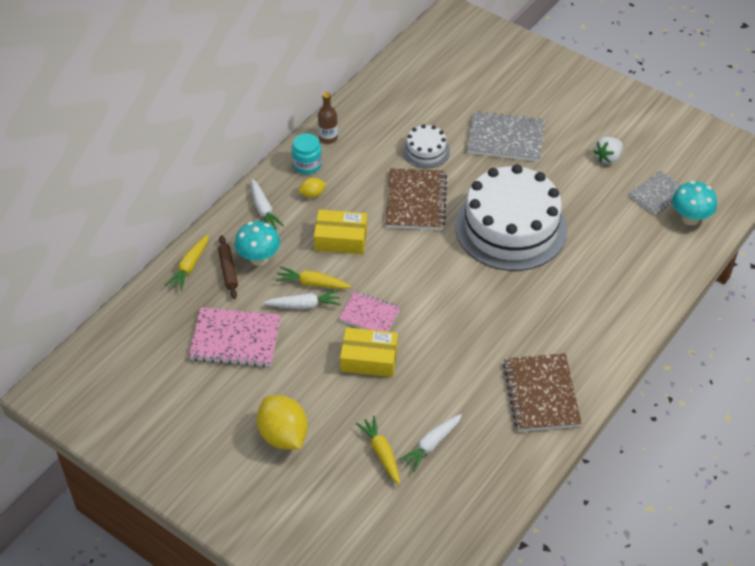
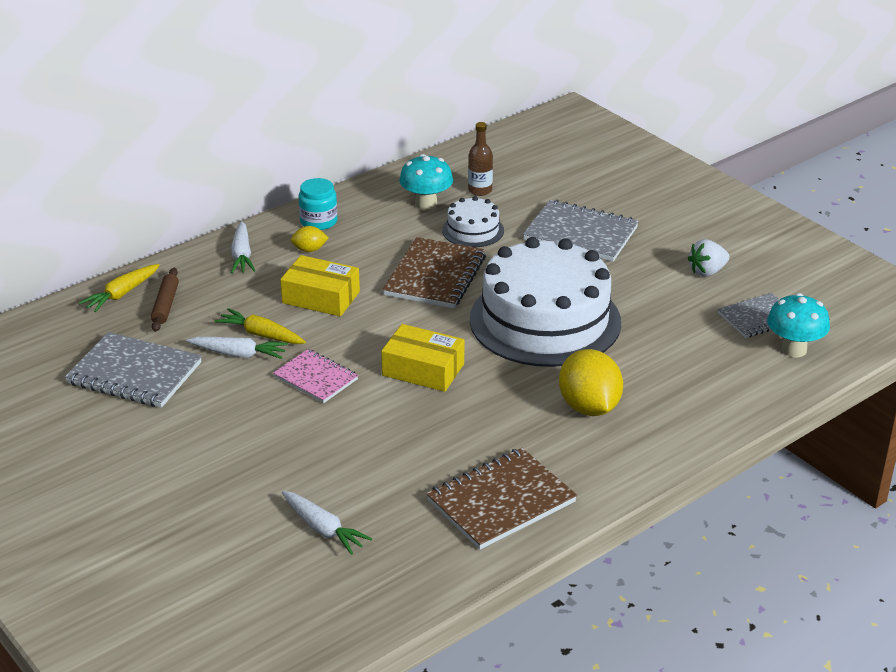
camera: 15 degrees right, 15 degrees down
(235, 339) = (134, 373): pink notebook -> grey notebook
(259, 258) = (209, 300): turquoise mushroom -> turquoise mushroom (426, 204)
(283, 435) = (136, 482): yellow lemon -> yellow lemon (589, 407)
(328, 138) = (358, 201): brown bottle -> brown bottle (480, 190)
(369, 359) = (290, 422): yellow box -> yellow box (423, 370)
(381, 453) = (252, 525): yellow carrot -> none
(431, 445) = (323, 529): white carrot -> white carrot turned 105 degrees counterclockwise
(541, 394) = (501, 501): brown notebook -> brown notebook turned 45 degrees clockwise

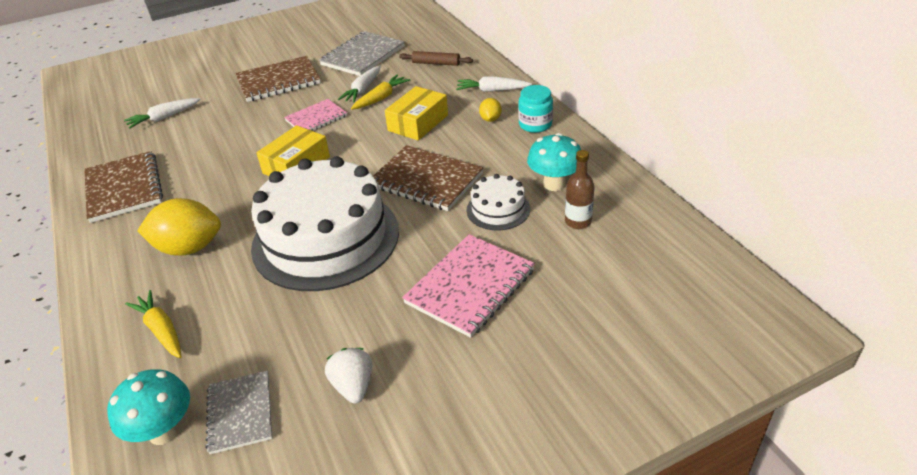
camera: 105 degrees right, 5 degrees up
(121, 294) = (456, 48): yellow carrot -> yellow carrot (161, 330)
(211, 439) = (278, 81): none -> brown notebook
(580, 234) = (470, 287): grey notebook -> pink notebook

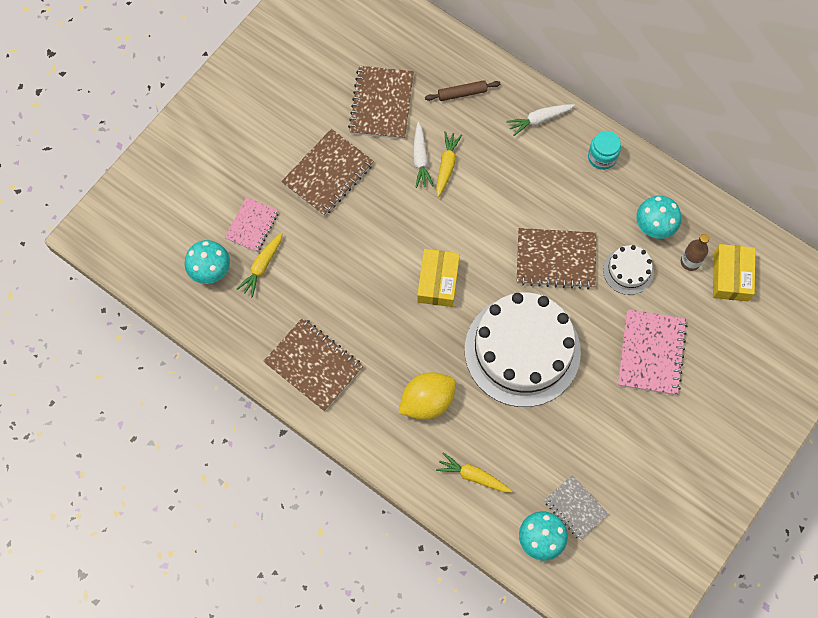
camera: 30 degrees left, 30 degrees up
(124, 110) = (211, 271): none -> turquoise mushroom
(164, 118) = (262, 267): white carrot -> yellow carrot
(316, 118) = (408, 216): pink notebook -> pink notebook (252, 225)
(353, 386) = (628, 460): white strawberry -> none
(363, 56) = (381, 104): grey notebook -> brown notebook
(418, 123) = (503, 189): yellow box -> yellow box (731, 276)
(490, 119) = (561, 163): yellow lemon -> none

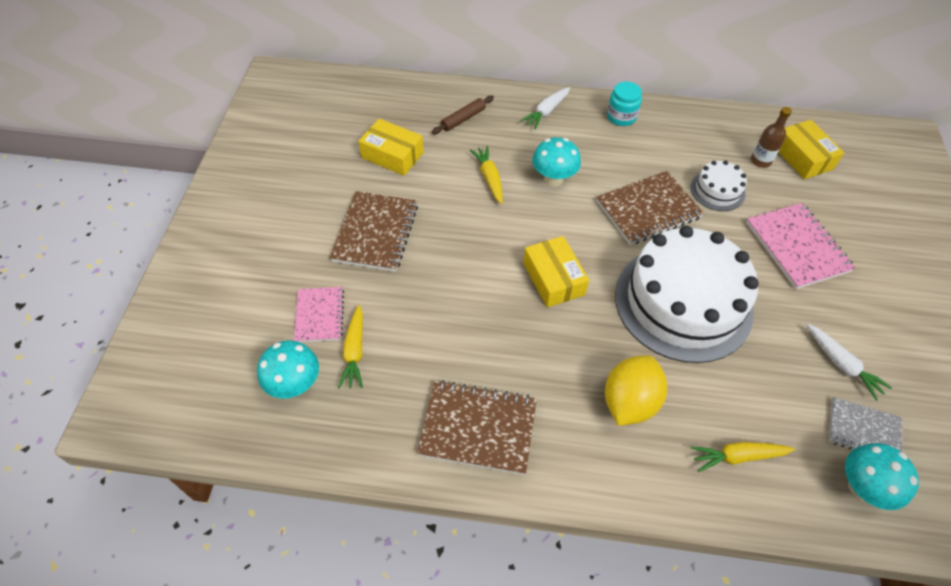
camera: 30 degrees left, 15 degrees down
(381, 104) = (392, 155): brown notebook -> yellow box
(420, 159) = (461, 183): white carrot -> white carrot (842, 365)
(654, 227) = (708, 148): turquoise mushroom -> turquoise mushroom (553, 179)

